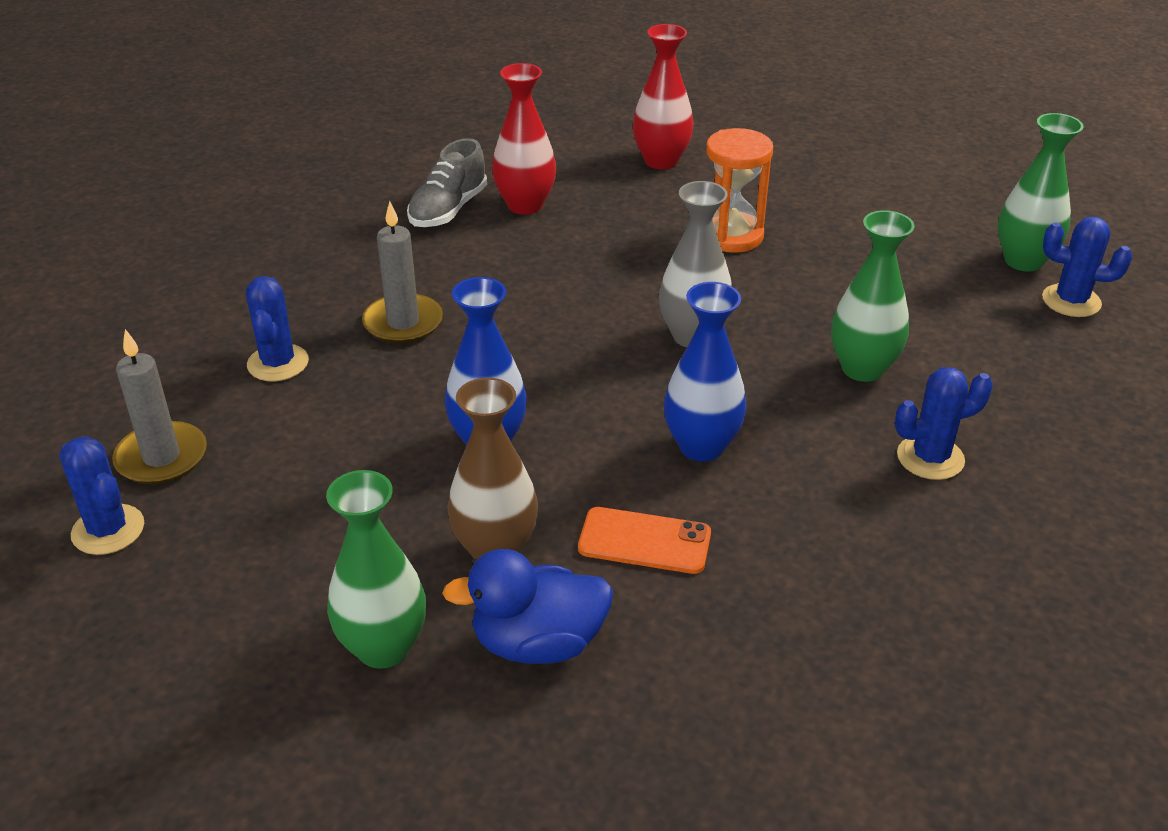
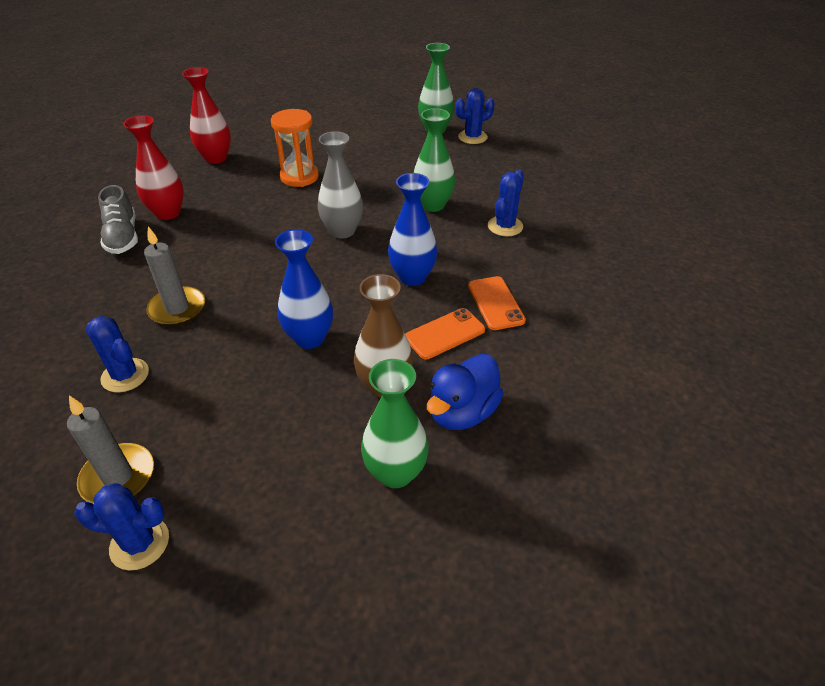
camera: 45 degrees left, 5 degrees up
(764, 549) = (496, 303): none -> orange phone

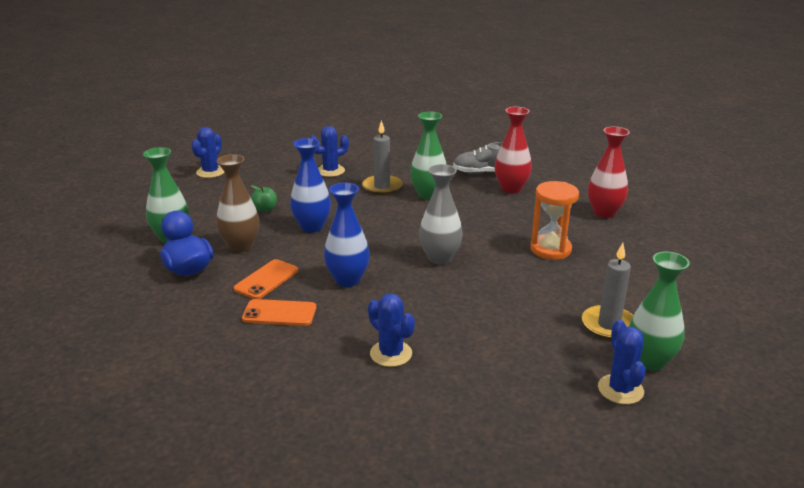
camera: 110 degrees right, 15 degrees down
(118, 477) = (256, 168): grey candle -> grey candle (609, 325)
(274, 402) = (265, 209): none -> green apple
(433, 205) = (458, 316): green vase -> green vase (428, 194)
(445, 334) = (266, 280): orange phone -> orange phone turned 45 degrees clockwise

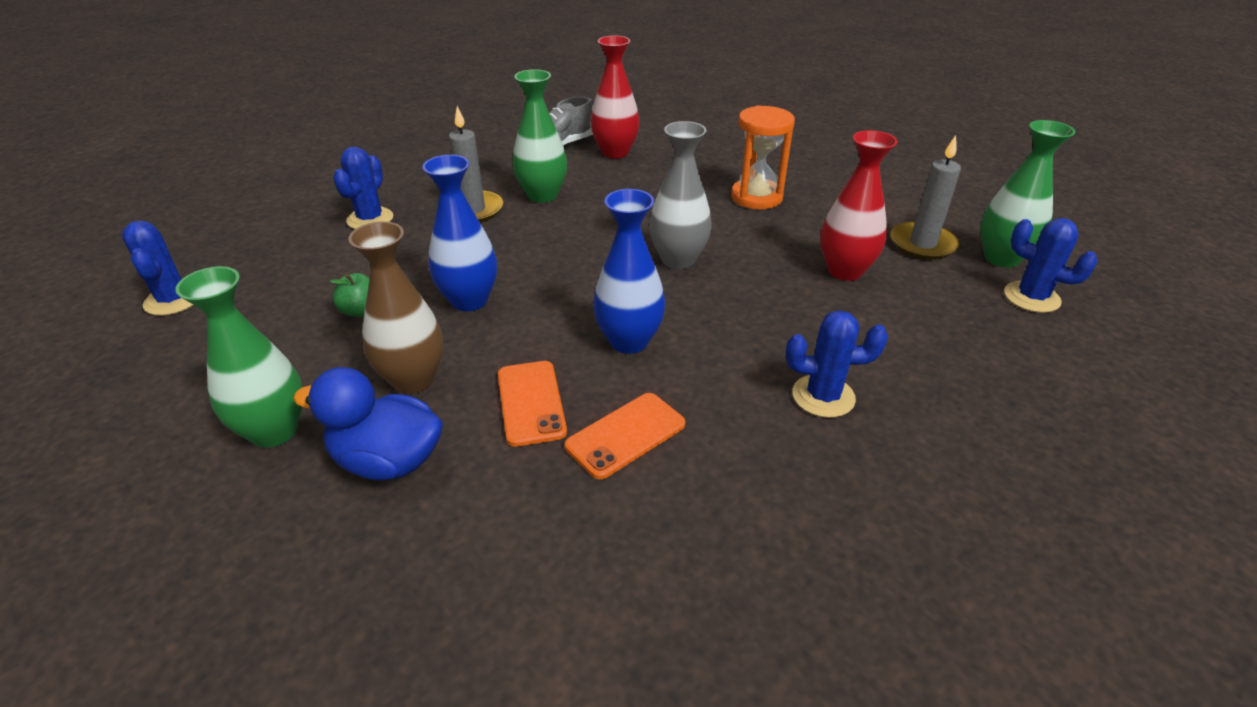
camera: 45 degrees left, 10 degrees up
(604, 213) = (735, 141): red vase -> red vase (844, 271)

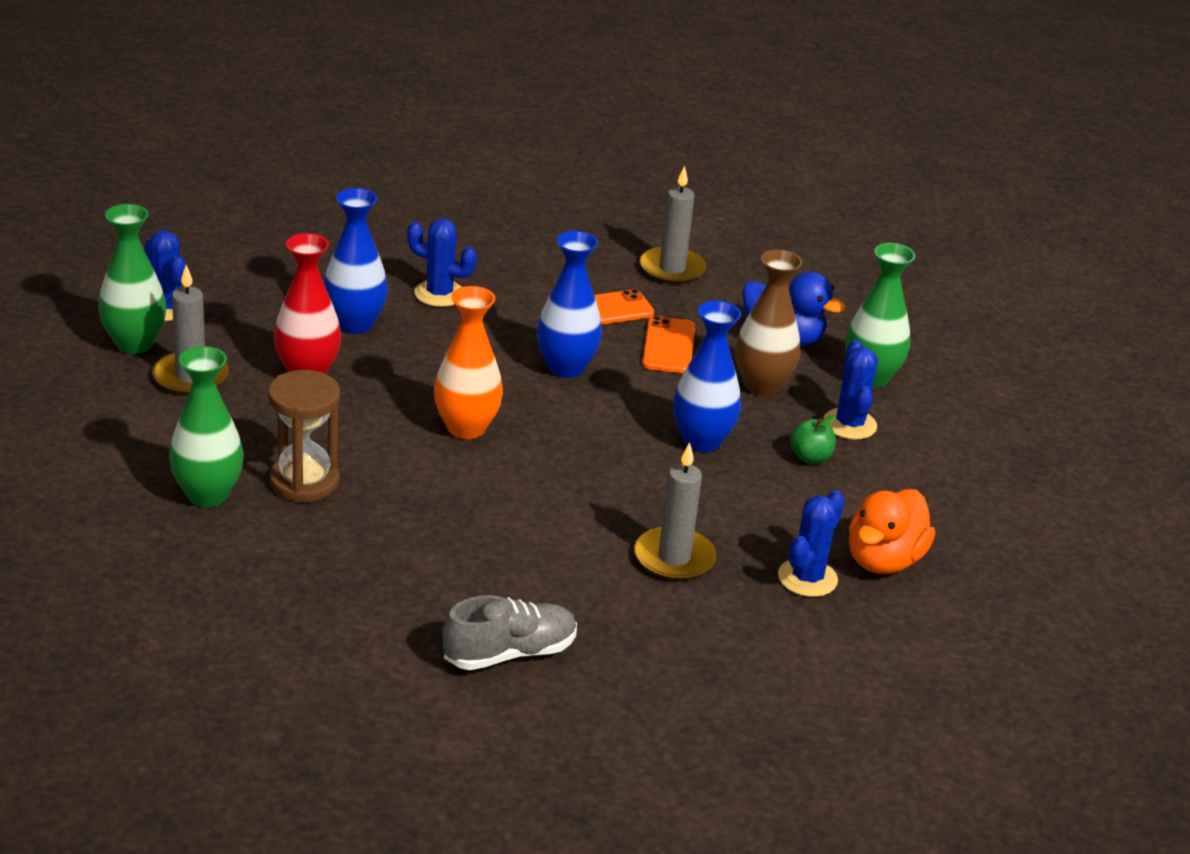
camera: 165 degrees left, 5 degrees down
(173, 300) = (1008, 519): blue cactus -> blue cactus (850, 424)
(305, 243) = (883, 560): none -> orange duck
(542, 195) = (576, 559): green vase -> green vase (208, 495)
(567, 552) = (672, 269): none -> grey candle
(615, 152) = (431, 616): red vase -> none
(678, 260) = (466, 428): grey vase -> orange vase
(756, 197) = (304, 482): orange hourglass -> brown hourglass
(862, 330) = (355, 324): none -> blue vase

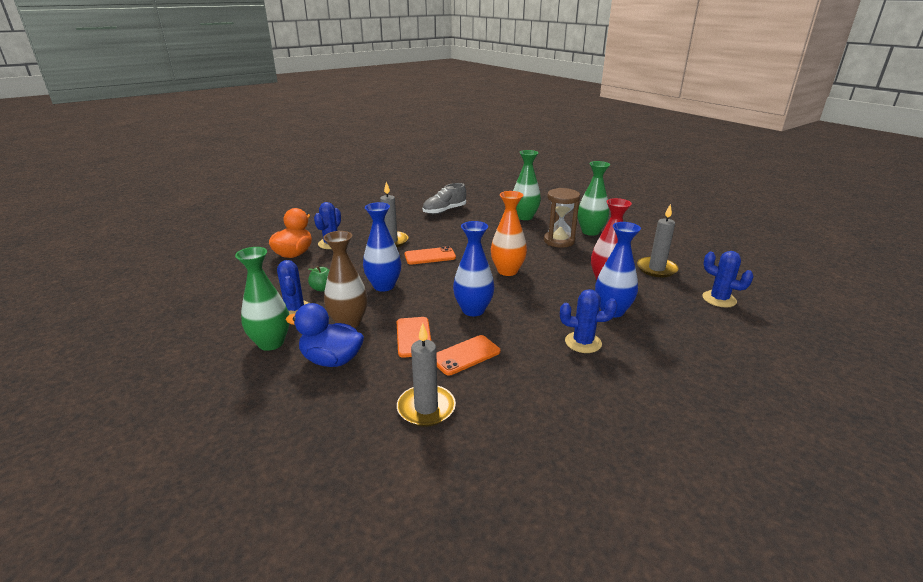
camera: 170 degrees right, 5 degrees down
(134, 343) = (704, 278): green vase -> green vase (524, 217)
(599, 495) = (430, 256): none -> orange phone

